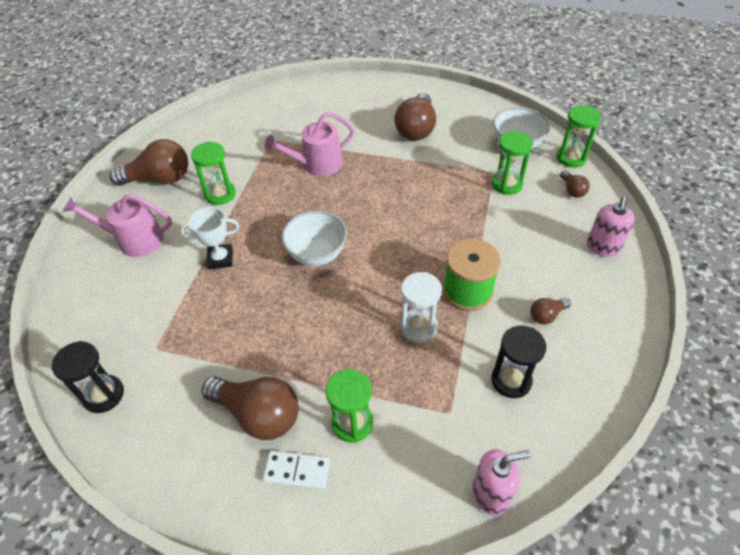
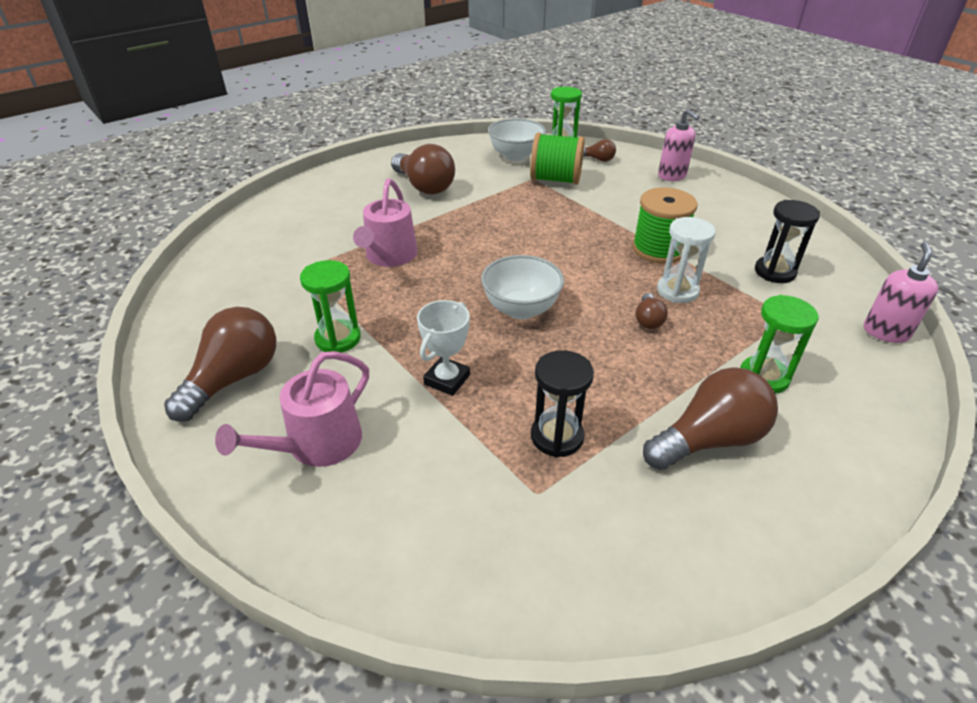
camera: 55 degrees left, 10 degrees down
(104, 395) = (573, 580): black hourglass -> black hourglass (557, 437)
(297, 471) = (802, 439): white domino -> none
(506, 184) = (556, 179): green hourglass -> green spool
(546, 315) = (719, 227): brown light bulb -> brown light bulb (648, 320)

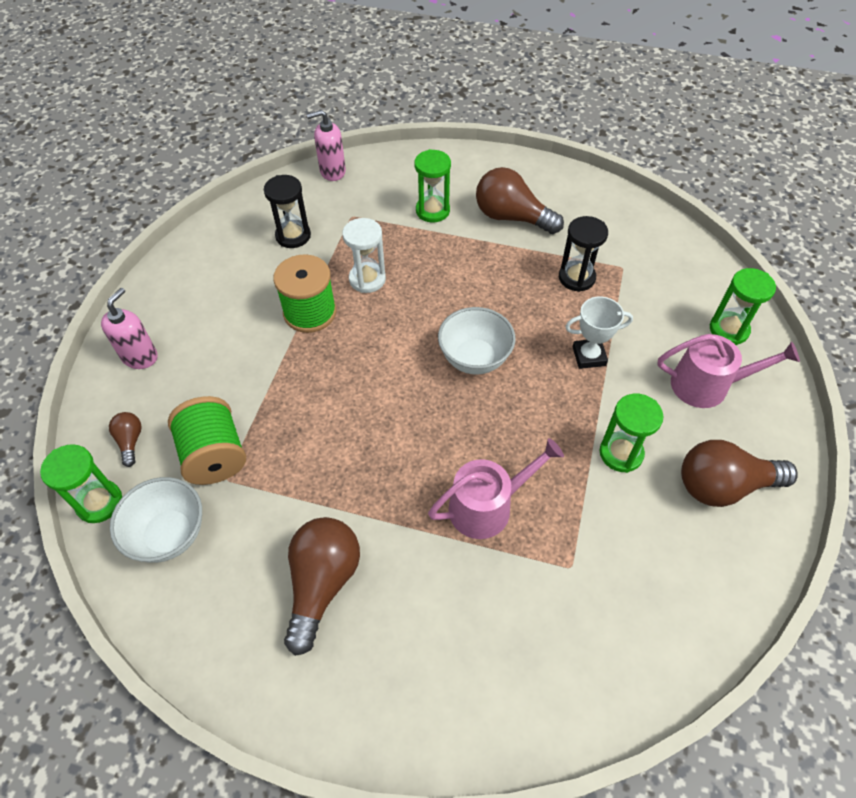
camera: 125 degrees left, 15 degrees up
(347, 526) = (728, 330): none -> green hourglass
(648, 320) = (420, 281): brown light bulb -> none

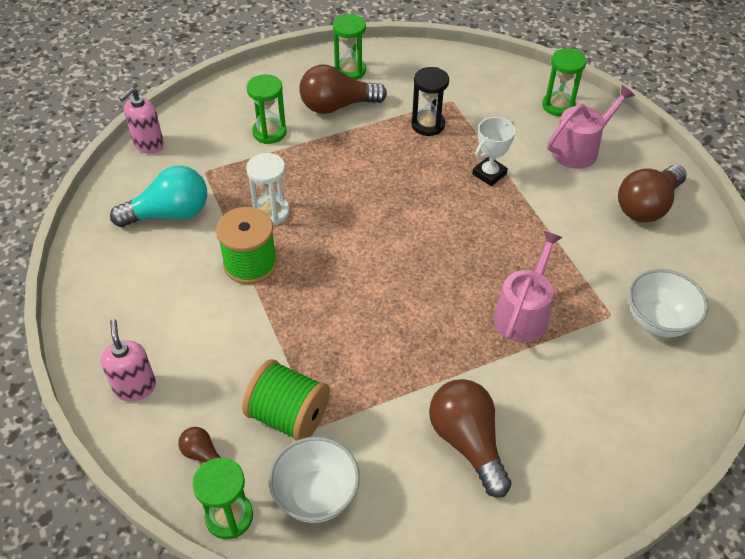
camera: 40 degrees left, 5 degrees down
(293, 236) = (169, 214): black hourglass -> turquoise light bulb
(474, 358) = (414, 222): white bowl -> white bowl (658, 321)
(621, 453) = (571, 225): green hourglass -> green hourglass (350, 71)

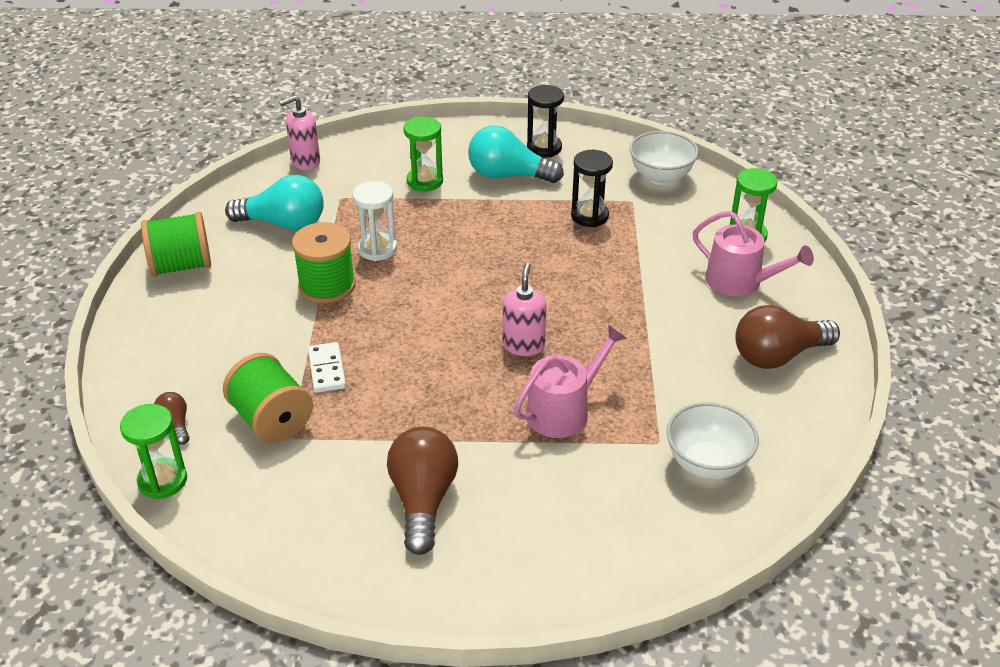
camera: 25 degrees right, 10 degrees down
(100, 288) = (181, 266): none -> green spool
(135, 387) = (156, 352): pink soap dispenser -> pink soap dispenser (523, 345)
(304, 347) = (326, 369): none -> white domino
(316, 495) = (249, 492): white bowl -> white bowl (661, 177)
(337, 106) = (508, 175): brown light bulb -> turquoise light bulb
(350, 71) = (544, 148): green hourglass -> black hourglass
(489, 174) = (622, 277): white trophy -> none
(579, 149) = (740, 282): pink watering can -> pink watering can turned 45 degrees clockwise

